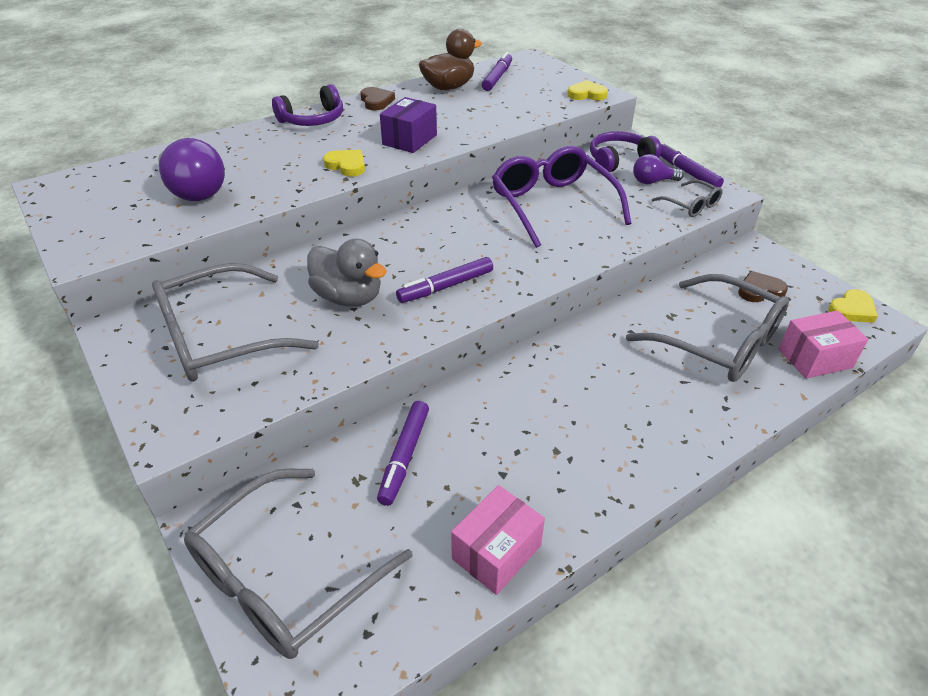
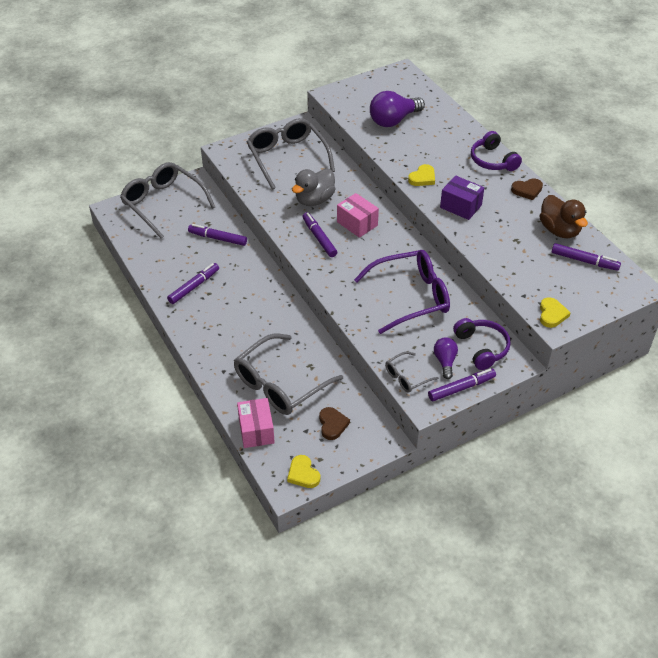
camera: 95 degrees right, 5 degrees up
(496, 552) = (156, 266): pink box -> pink box (357, 223)
(544, 475) = (194, 286): none -> purple marker

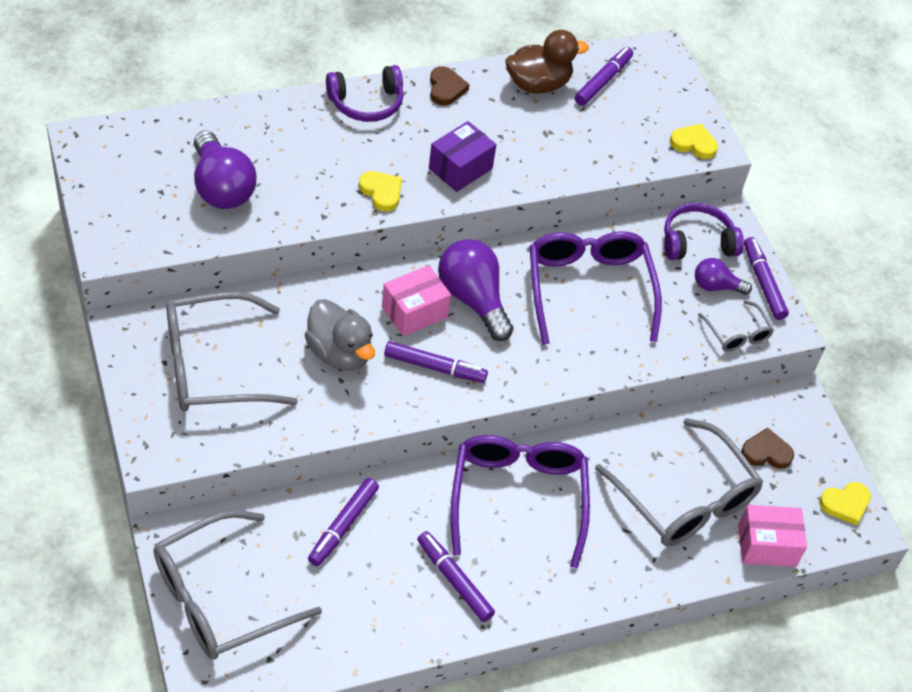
camera: 85 degrees left, 5 degrees up
(257, 305) = (518, 498): none -> purple glasses
(319, 238) = (435, 367): purple marker -> purple marker turned 150 degrees counterclockwise
(378, 246) = (473, 299): none -> purple light bulb

